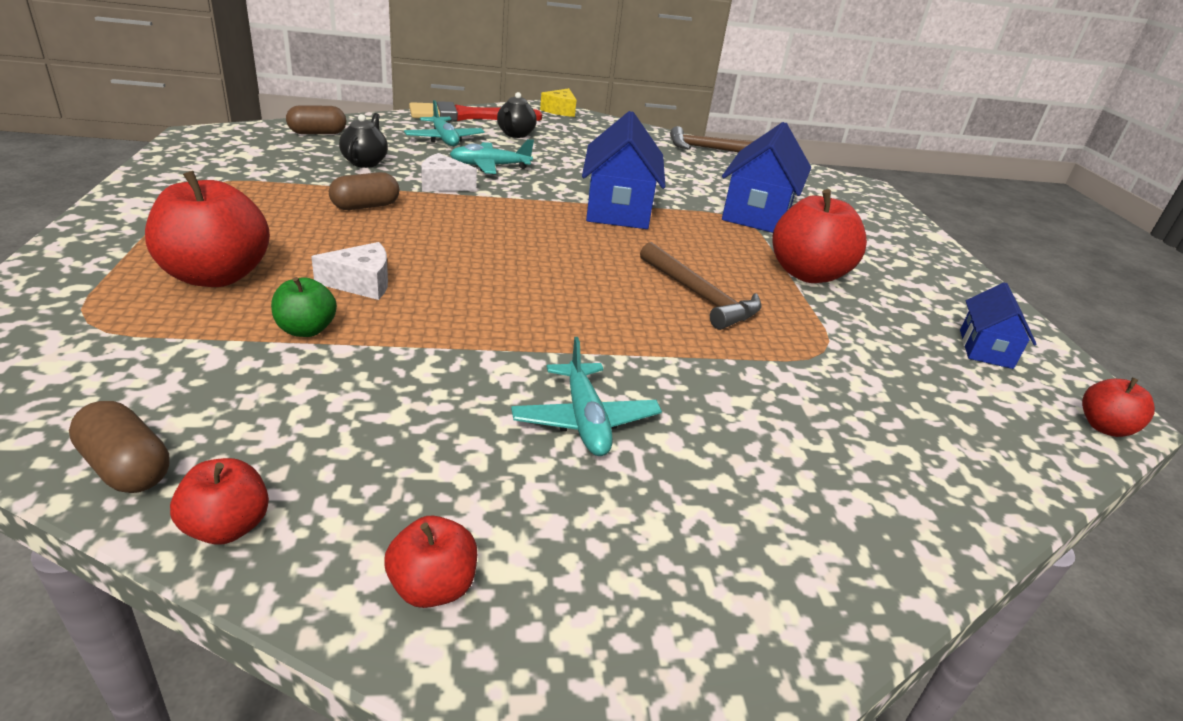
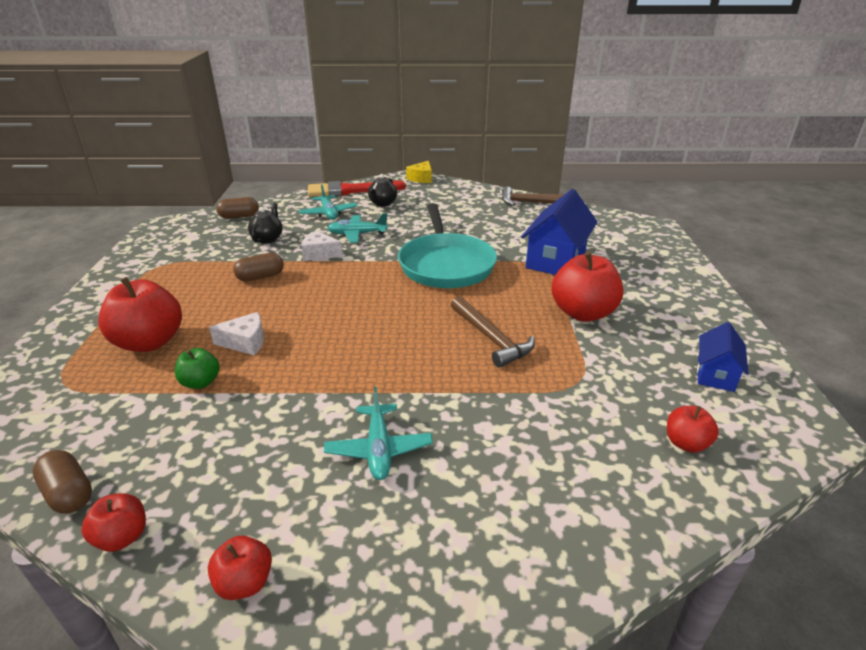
camera: 10 degrees right, 0 degrees up
(618, 209) = (446, 264): blue house -> turquoise pan
(1104, 427) = (798, 443): red apple -> red apple (686, 443)

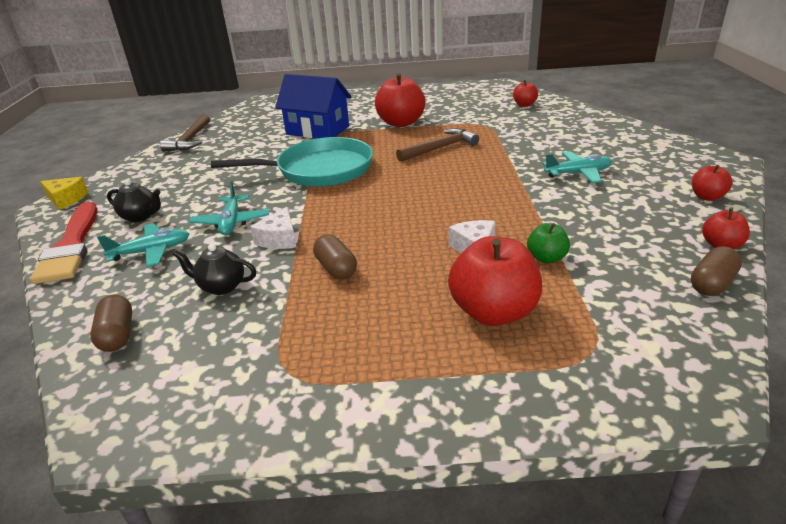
camera: 90 degrees left, 0 degrees up
(715, 374) = (462, 96): blue house -> none

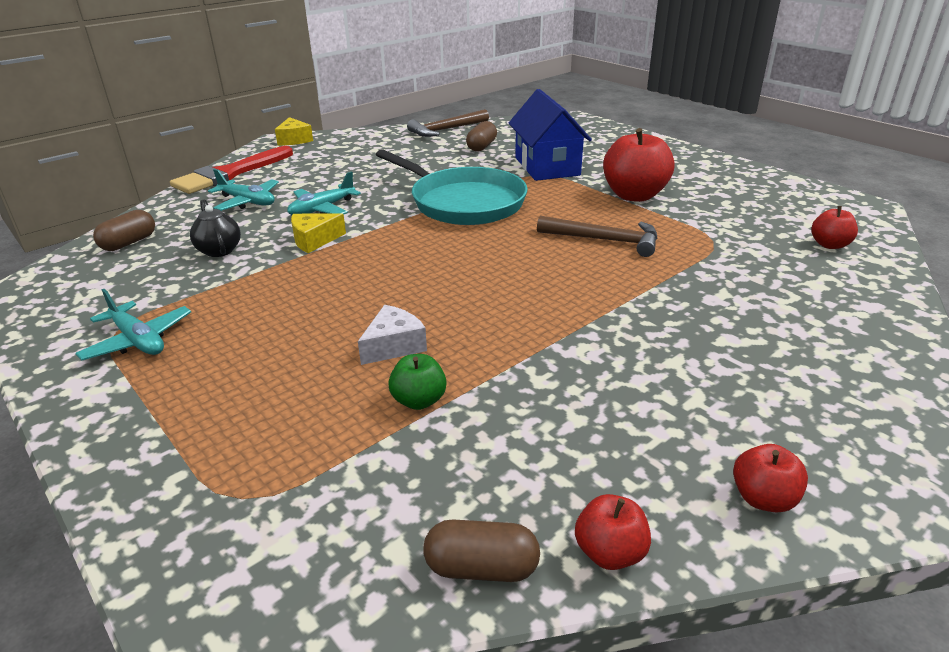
camera: 50 degrees right, 0 degrees up
(140, 217) = (295, 174): black teapot -> none
(279, 239) = (314, 240): white cheese -> yellow cheese
(336, 268) = (287, 286): brown capsule -> brown capsule (481, 147)
(493, 312) = (276, 402): red apple -> none
(578, 173) = (674, 354): turquoise plane -> turquoise plane (138, 340)

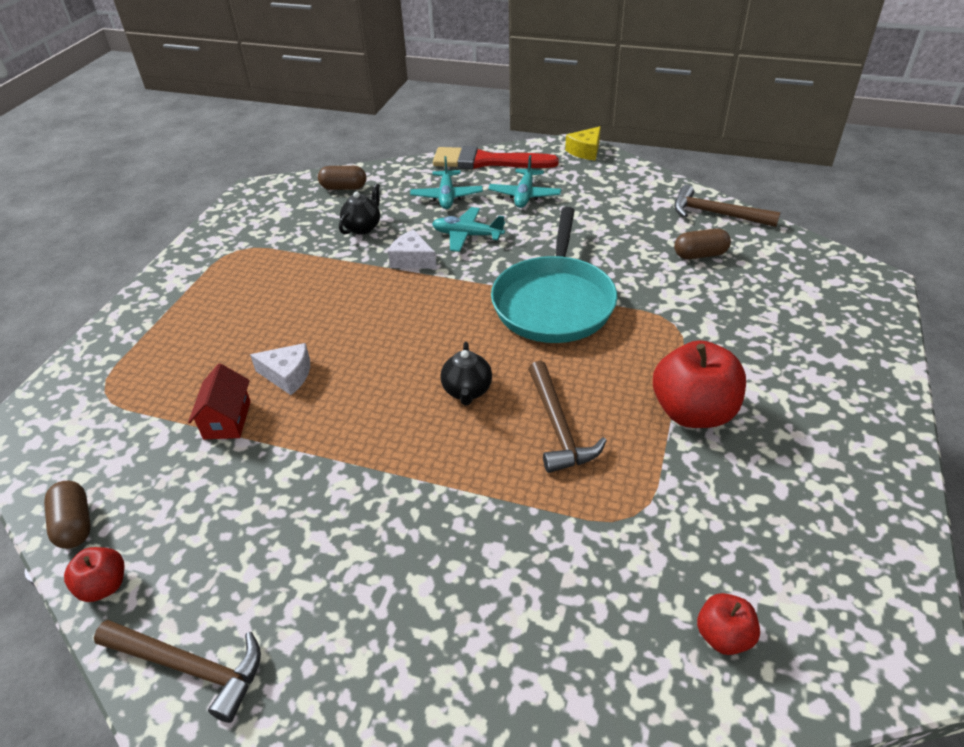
camera: 60 degrees right, 10 degrees up
(138, 340) = (232, 264): turquoise plane -> turquoise plane (524, 195)
(314, 240) = (412, 260): yellow cheese -> white cheese
(419, 400) = (227, 420): green apple -> red house
(526, 263) = (467, 391): none -> black teapot
(547, 166) = (700, 318): blue house -> none
(763, 498) = (190, 667): red apple -> brown hammer

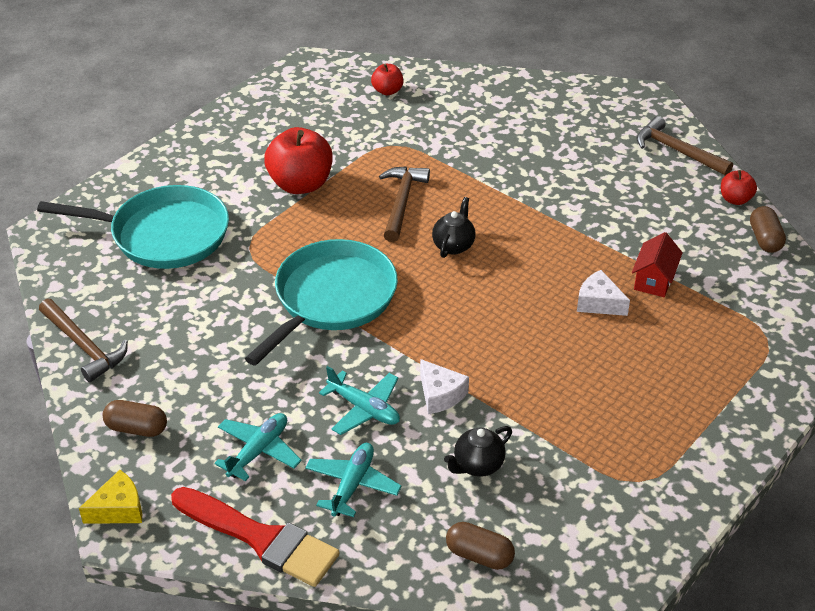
camera: 160 degrees left, 0 degrees up
(700, 255) = (156, 303): brown capsule -> brown capsule (137, 428)
(767, 310) = (163, 234): none -> turquoise pan

